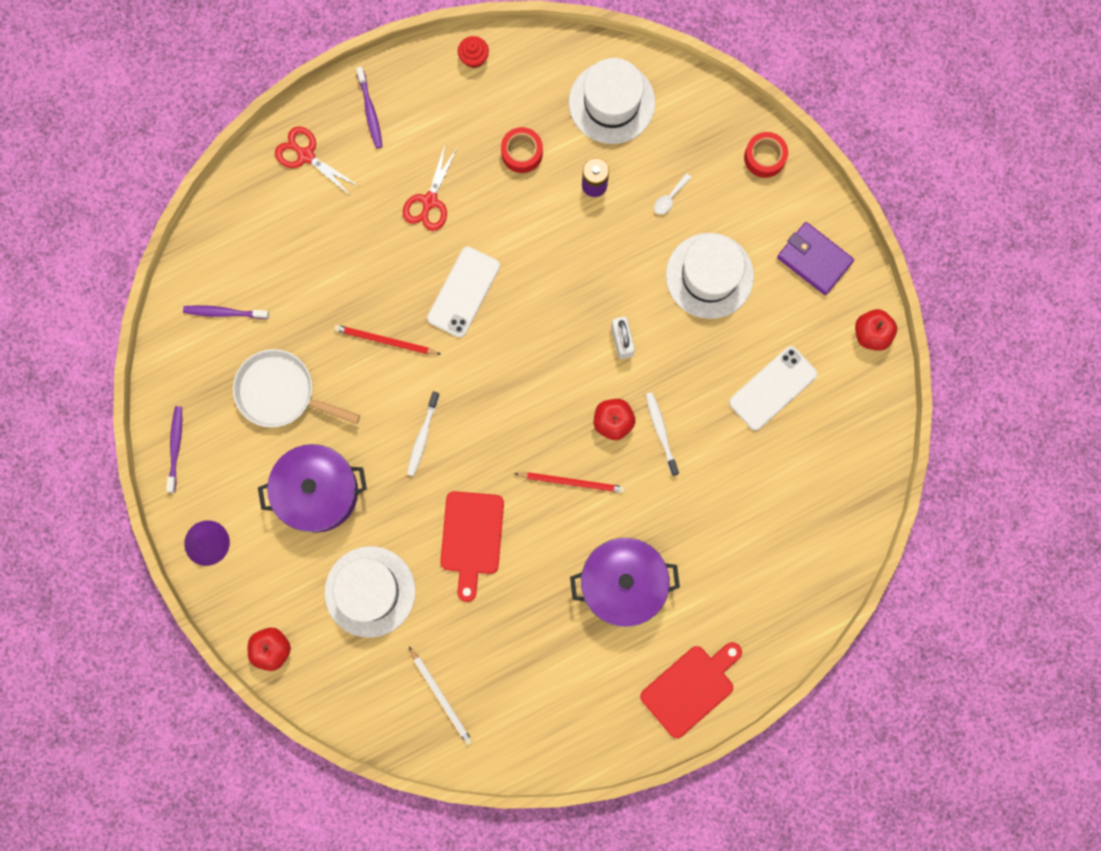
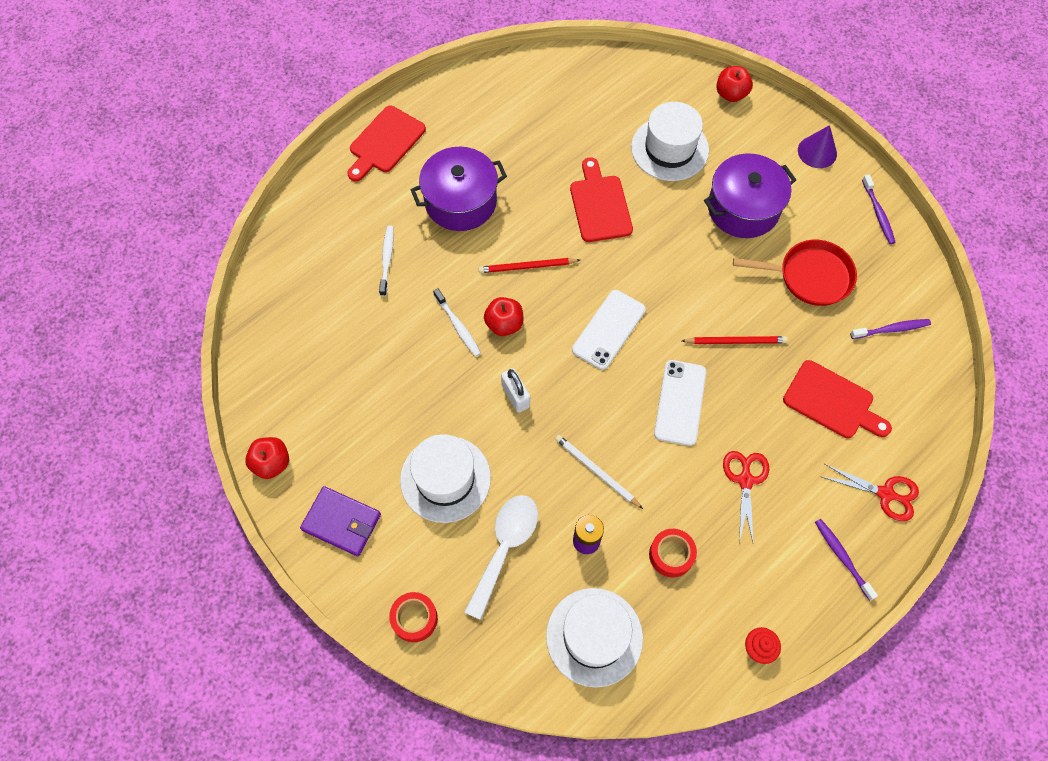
camera: 165 degrees right, 15 degrees down
(281, 392) = (809, 276): white pan -> red pan
(316, 254) = (832, 402): none -> red cutting board
(422, 436) = (671, 271): white toothbrush -> white toothbrush (387, 259)
(441, 697) = (585, 93): white pencil -> white pencil (596, 471)
(669, 198) = (505, 547): white spoon -> white spoon, size x2.33
(773, 388) = (361, 389): white phone -> white phone (608, 329)

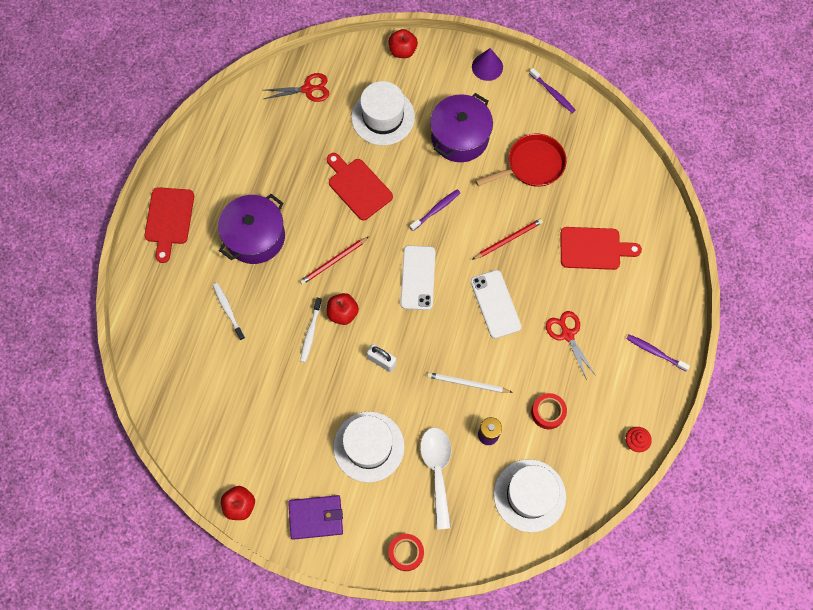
camera: 30 degrees left, 5 degrees up
(458, 326) = (311, 332): white toothbrush -> white toothbrush turned 75 degrees clockwise
(886, 494) = (660, 294): red scissors -> red scissors (308, 89)
(891, 329) = (605, 175): purple toothbrush -> purple toothbrush (436, 210)

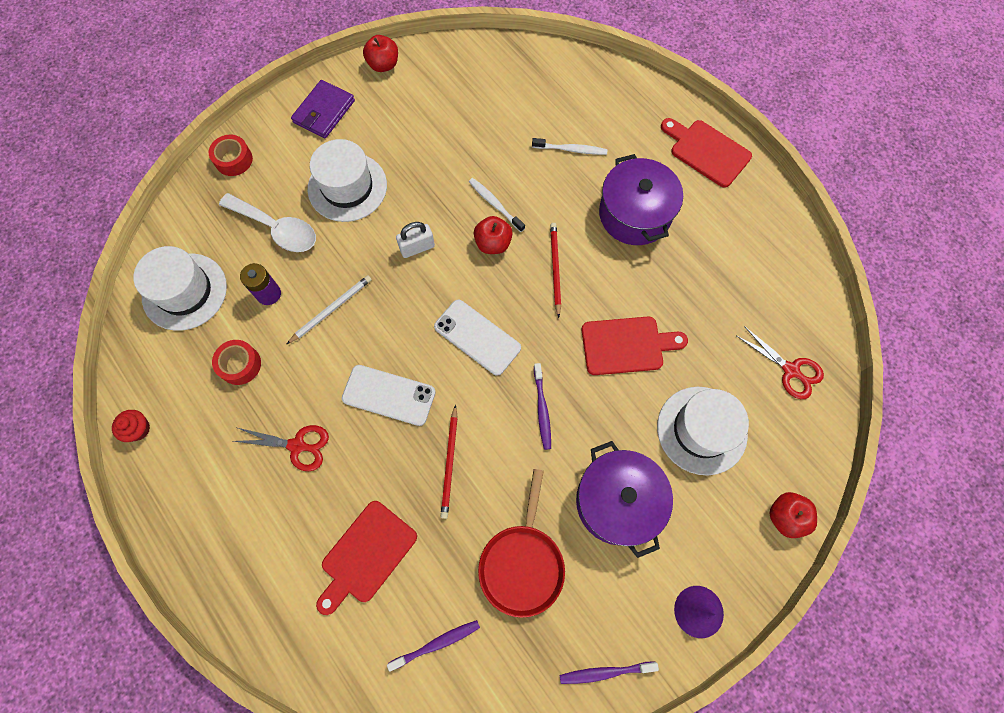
camera: 125 degrees right, 0 degrees up
(308, 89) = (791, 370): red scissors -> red scissors turned 75 degrees counterclockwise
(655, 352) = (201, 528): purple toothbrush -> purple toothbrush (437, 643)

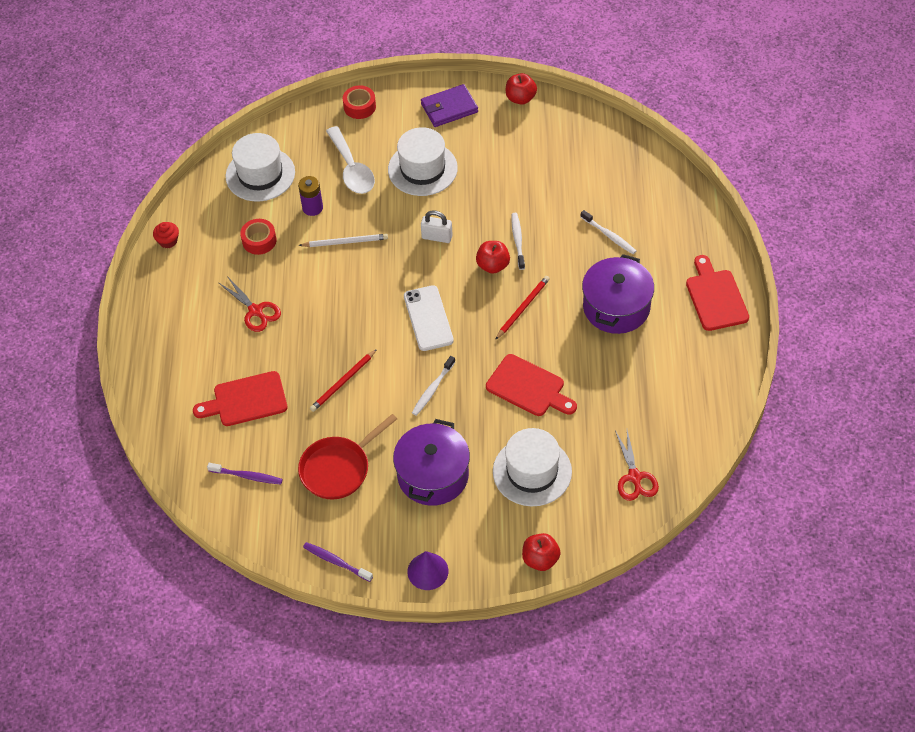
camera: 40 degrees right, 15 degrees down
(389, 395) = (338, 317): white phone -> none
(542, 409) = (432, 389): purple toothbrush -> white toothbrush

